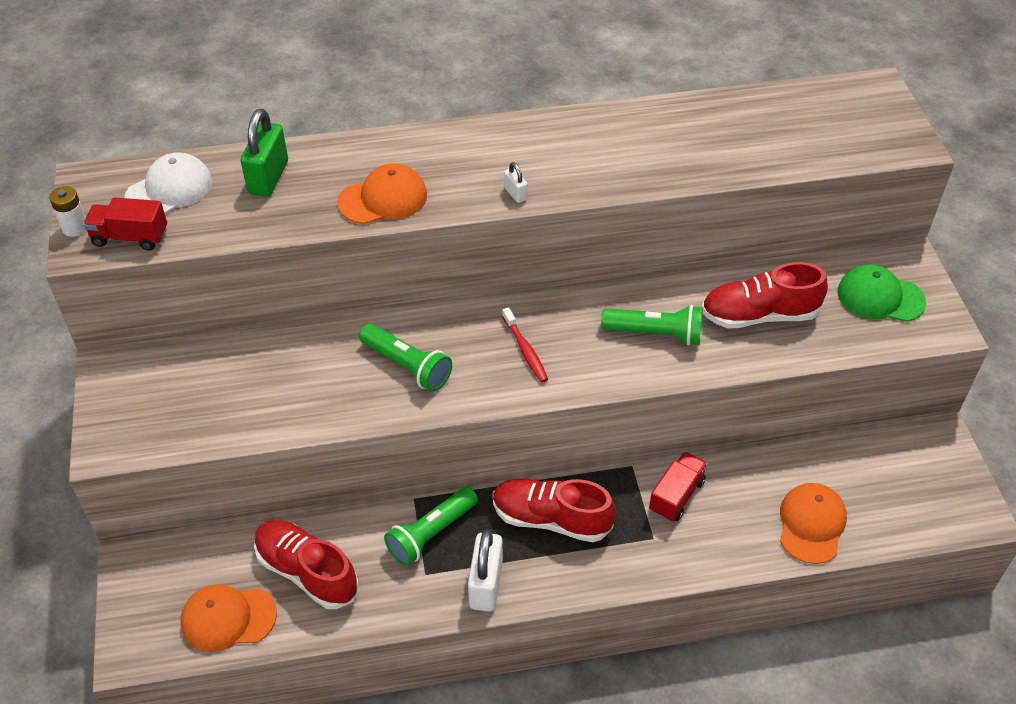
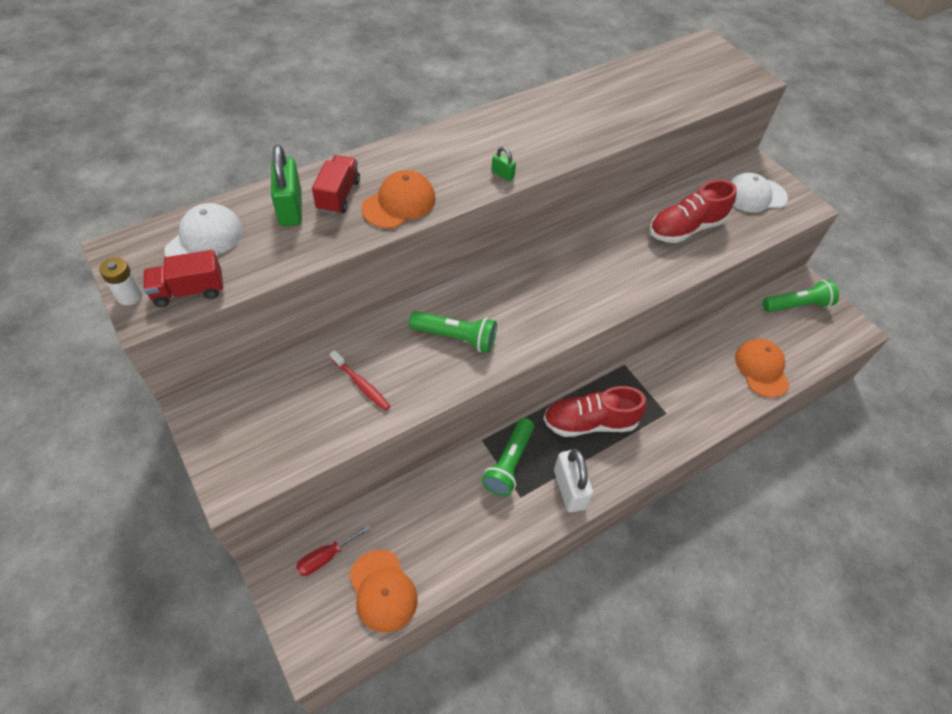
camera: 25 degrees left, 5 degrees up
(187, 565) = (326, 557): none -> red screwdriver
(228, 618) = (383, 590): orange cap -> orange cap turned 90 degrees counterclockwise
(307, 572) = (428, 528): red shoe -> none
(515, 194) = (502, 174): white padlock -> green padlock
(525, 350) = (539, 299): red toothbrush -> red toothbrush (361, 384)
(655, 334) = (624, 261): green flashlight -> green flashlight (797, 305)
(676, 496) = (665, 377): red truck -> red truck (338, 195)
(880, 297) = (754, 195): green cap -> white cap

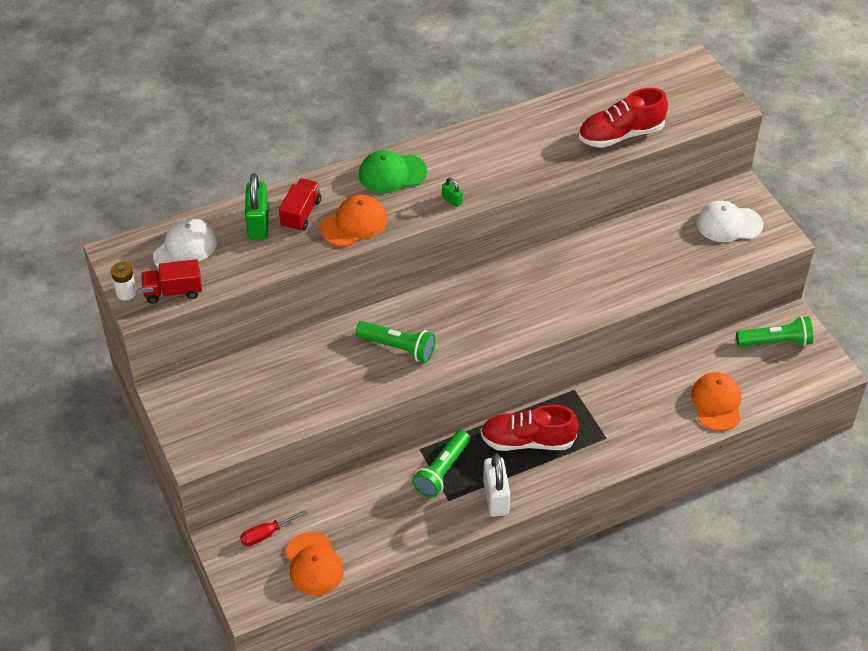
camera: 10 degrees right, 5 degrees down
(361, 384) = (308, 382): red toothbrush -> none
(434, 150) = (392, 173): none -> green cap
(686, 228) = (645, 255): red shoe -> red shoe (620, 135)

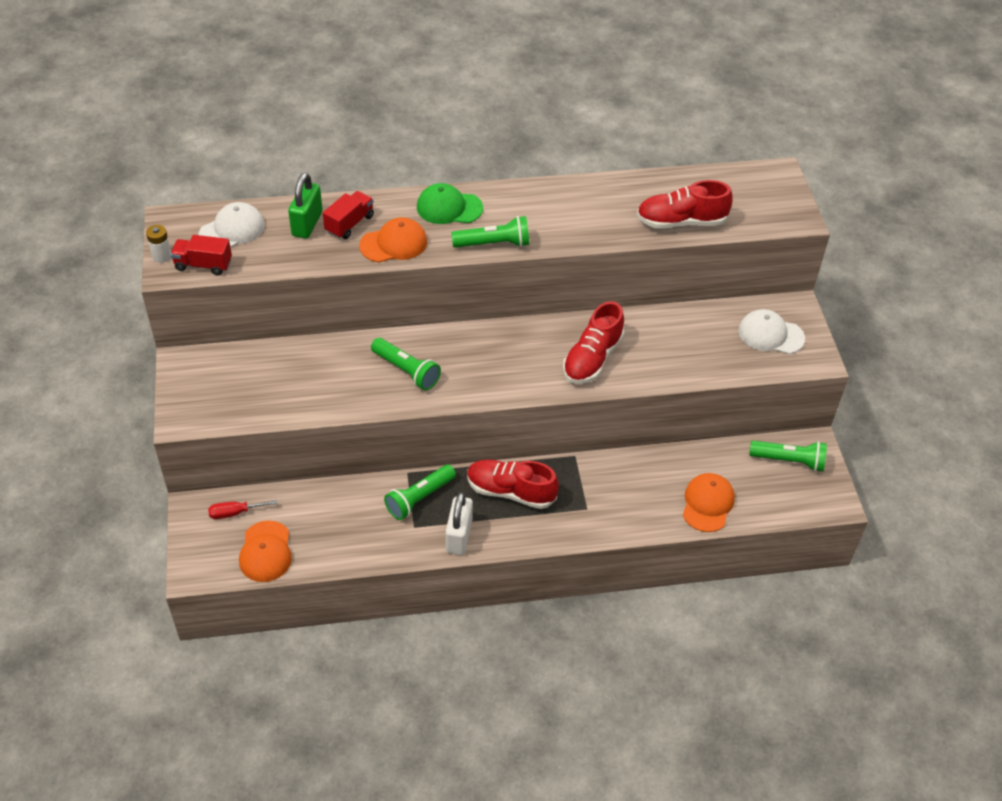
camera: 15 degrees right, 0 degrees up
(452, 200) = (494, 244): green padlock -> green flashlight
(572, 290) = (592, 359): none -> red shoe

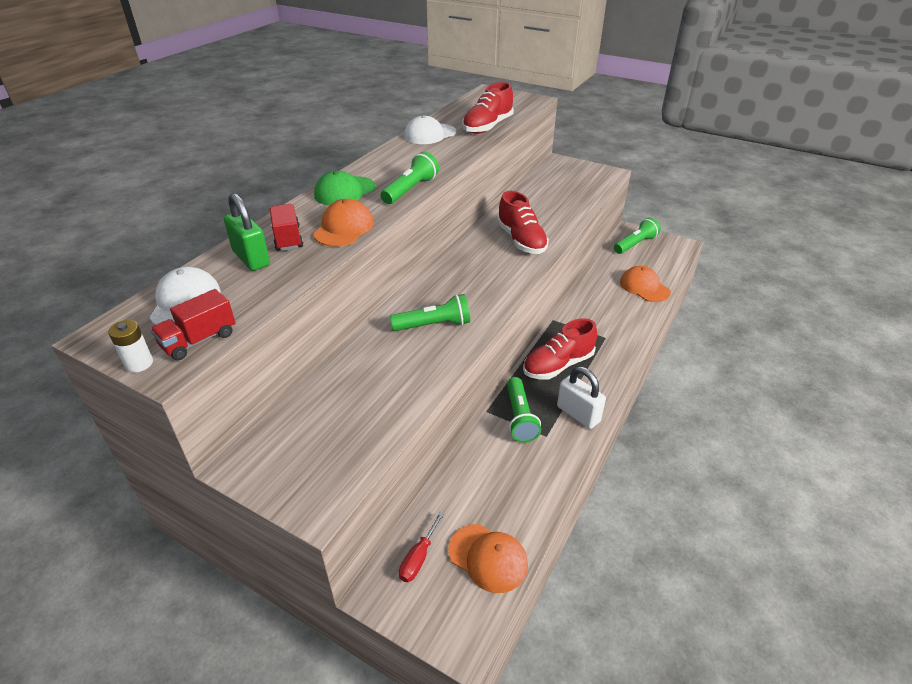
camera: 50 degrees left, 10 degrees down
(770, 334) = (572, 177): white cap -> white cap (429, 134)

